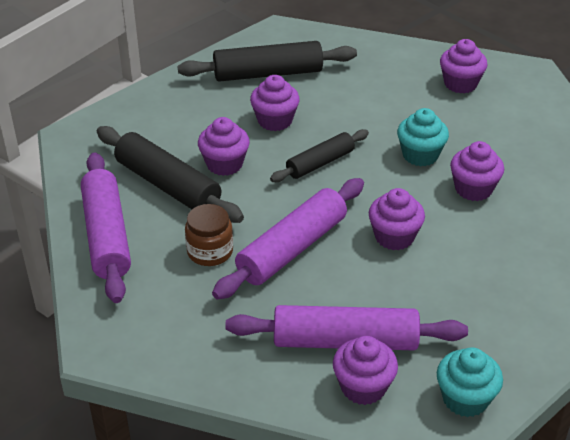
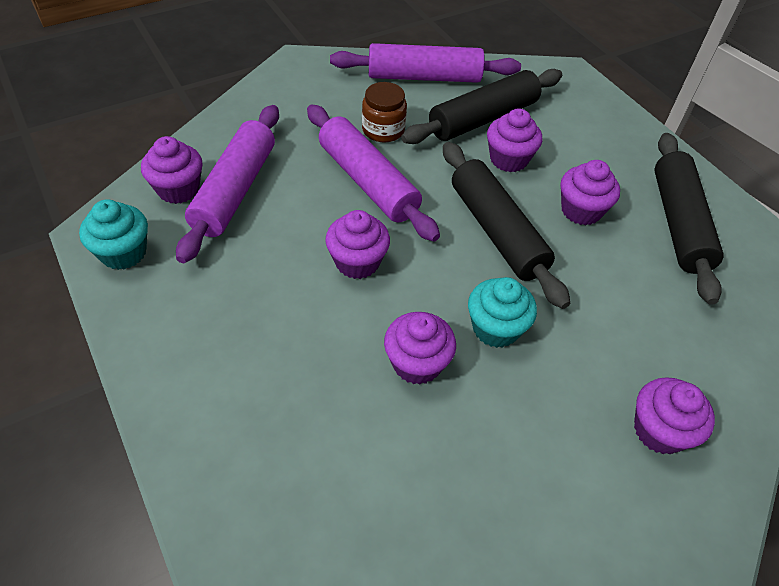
camera: 100 degrees right, 10 degrees up
(320, 163) = (496, 231): black rolling pin -> black rolling pin, size x1.62

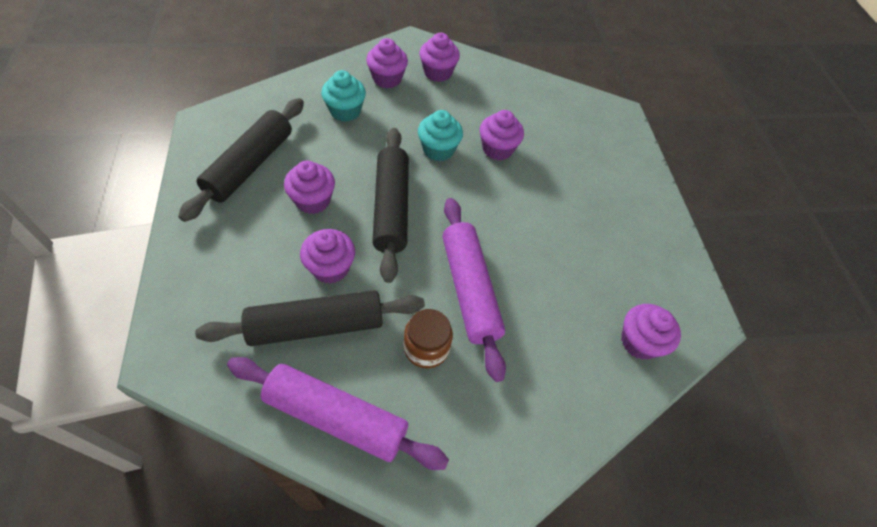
camera: 160 degrees left, 5 degrees up
(123, 253) = (683, 291): turquoise cupcake -> turquoise cupcake (345, 111)
(235, 190) = (589, 322): purple rolling pin -> none
(357, 262) = (508, 222): purple cupcake -> purple cupcake (438, 73)

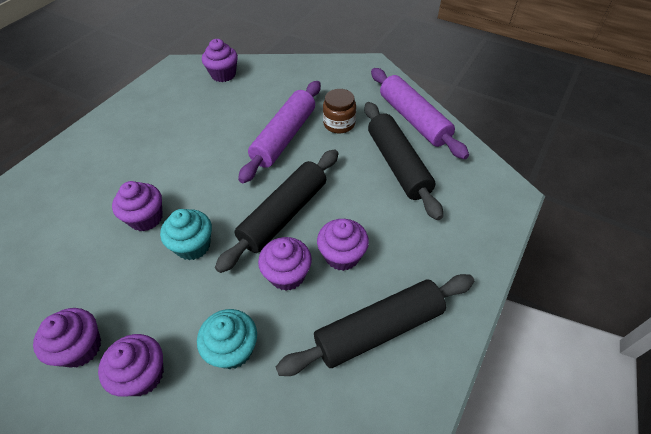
camera: 135 degrees left, 5 degrees down
(316, 326) = (398, 164): black rolling pin -> black rolling pin turned 45 degrees clockwise
(330, 268) = (365, 194): purple cupcake -> purple cupcake (287, 275)

